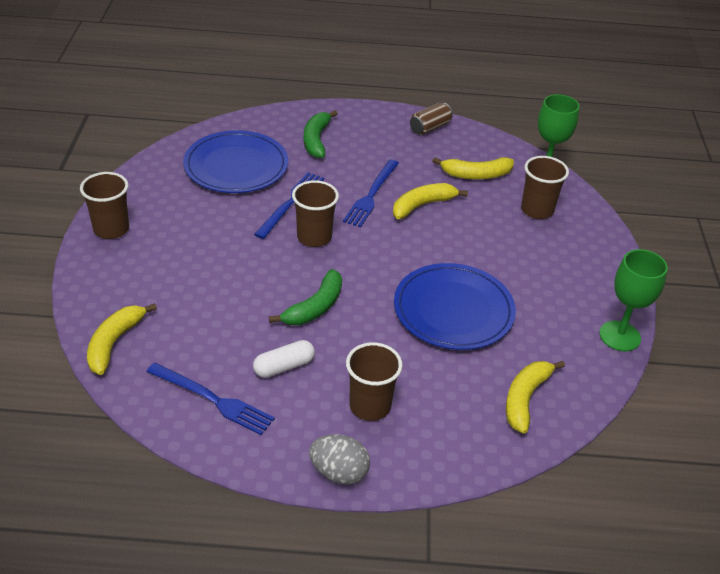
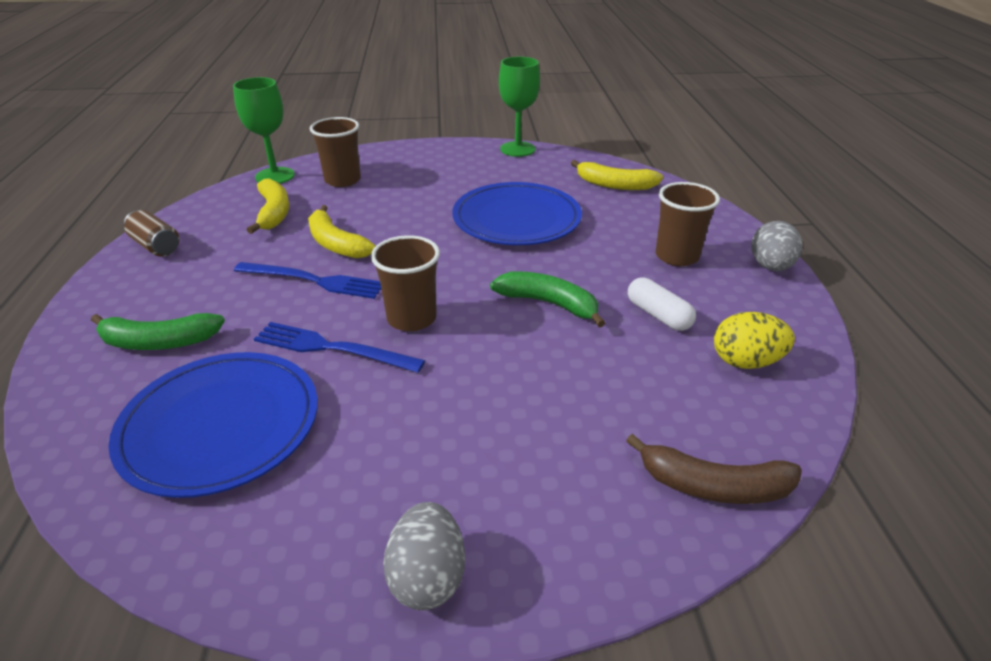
camera: 95 degrees left, 5 degrees down
(111, 229) = (427, 577): brown cup -> grey egg
(114, 343) = (713, 486): yellow banana -> brown banana
(213, 400) = (745, 362): blue fork -> yellow egg

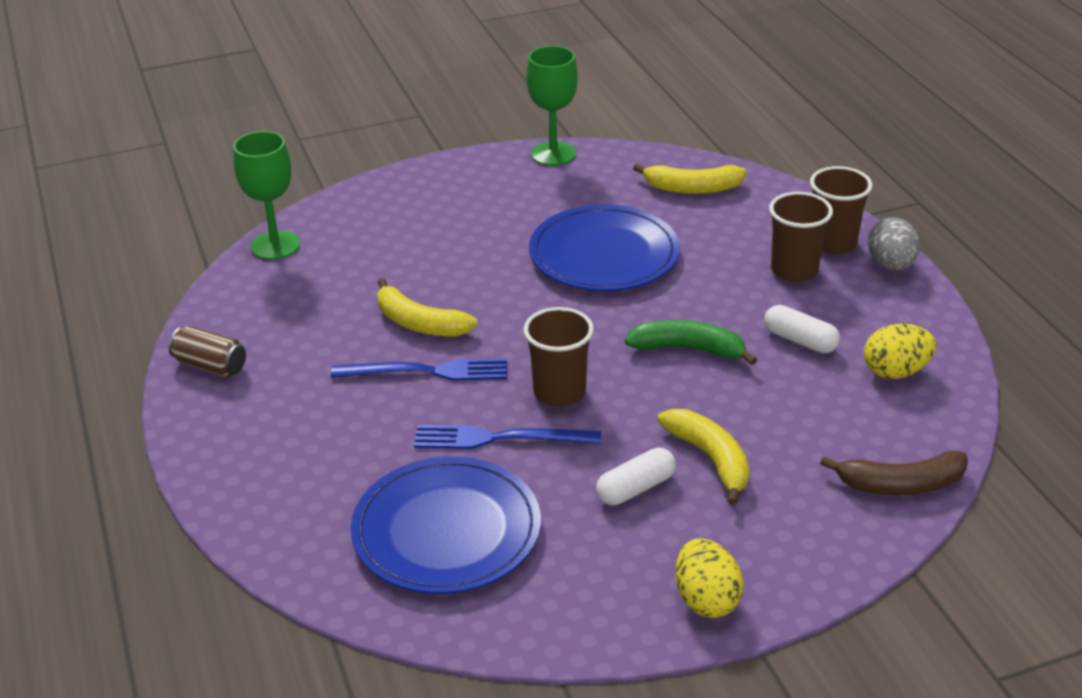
camera: 15 degrees left, 0 degrees up
(159, 342) = (315, 469): green banana -> none
(273, 213) = (315, 297): yellow banana -> yellow banana (710, 459)
(342, 180) = (365, 237): brown cup -> brown cup (833, 243)
(426, 424) = (636, 488): none -> white capsule
(427, 577) = (706, 599): grey egg -> yellow egg

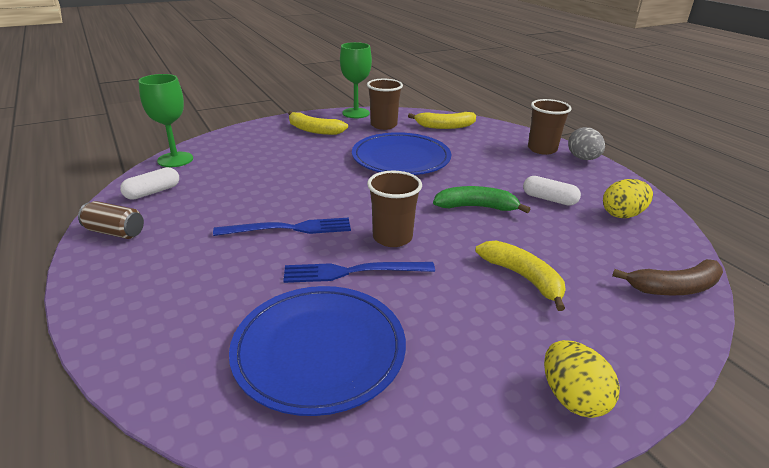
camera: 10 degrees left, 5 degrees down
(419, 323) = (280, 199): yellow banana -> yellow banana (314, 130)
(636, 488) = (473, 303): white capsule -> white capsule (153, 192)
(794, 270) = (525, 163): brown cup -> brown cup (383, 125)

